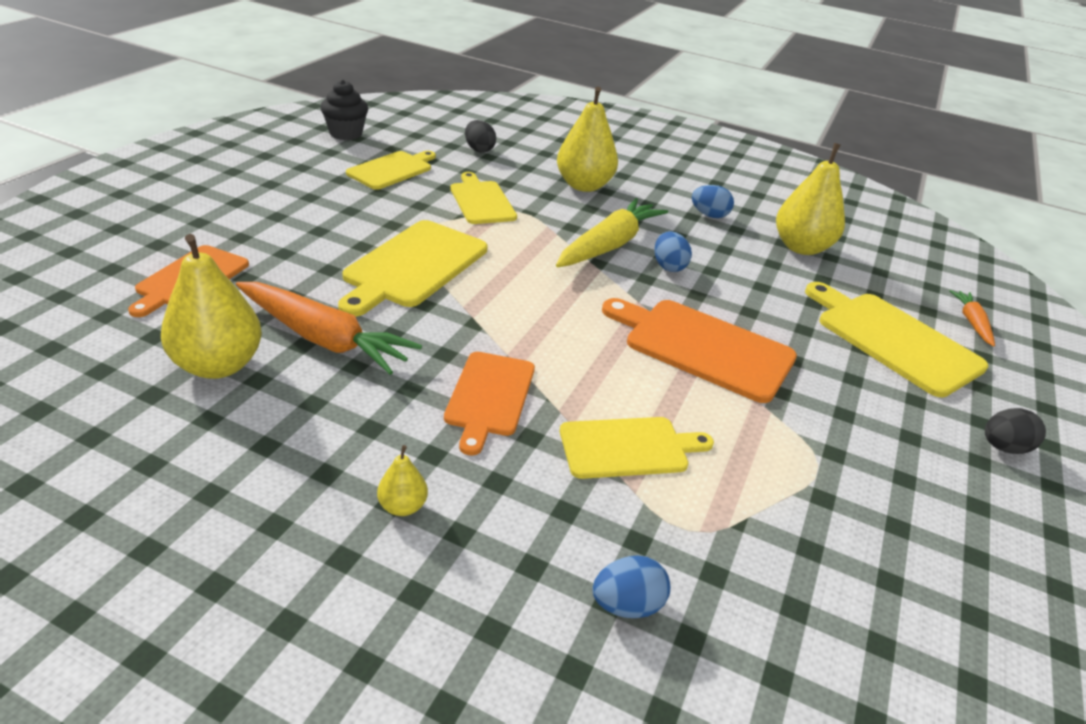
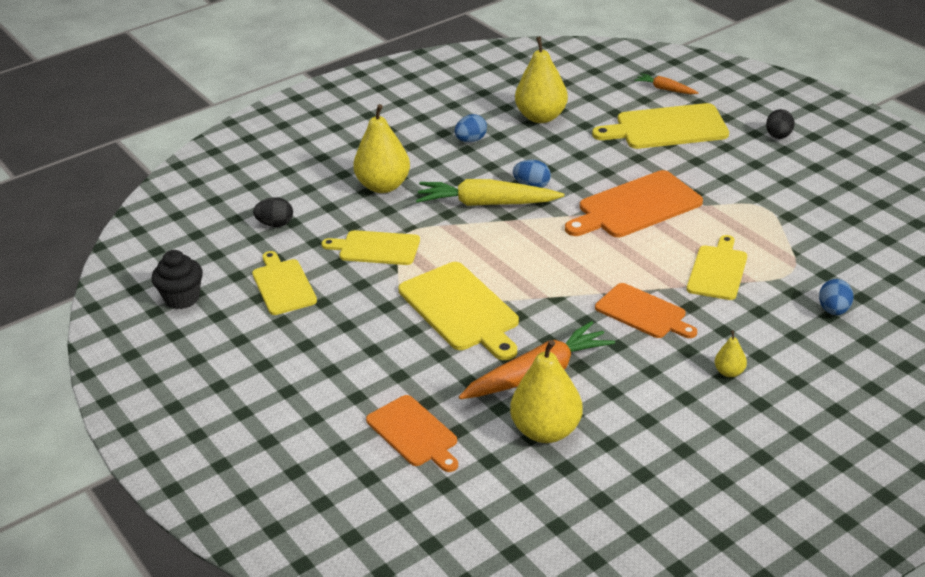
camera: 55 degrees left, 0 degrees up
(609, 245) = (486, 204): yellow carrot -> yellow carrot turned 60 degrees counterclockwise

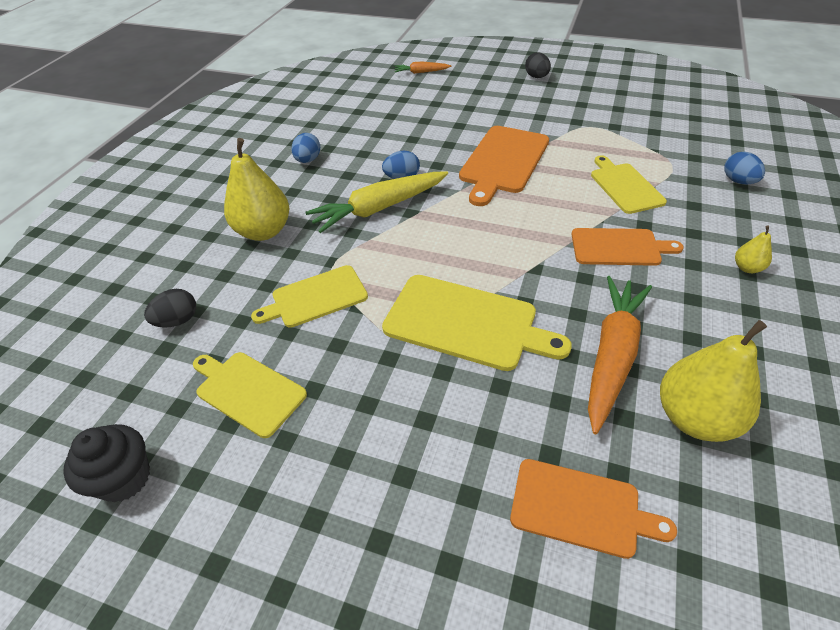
camera: 35 degrees left, 10 degrees up
(541, 117) = (349, 122): yellow pear -> none
(667, 128) = (454, 97): yellow cutting board -> none

